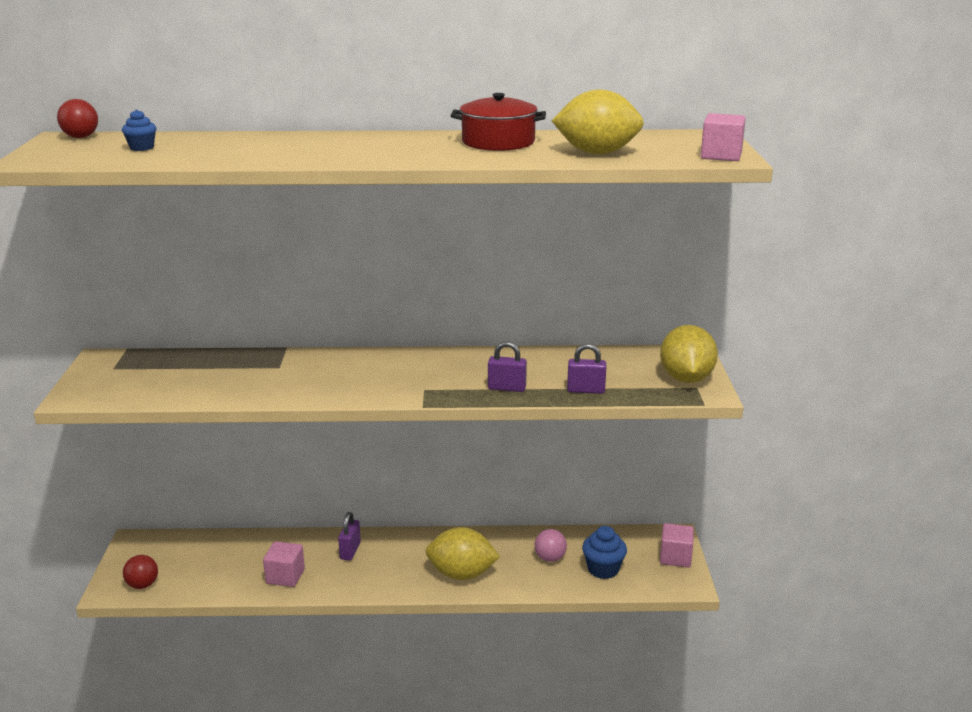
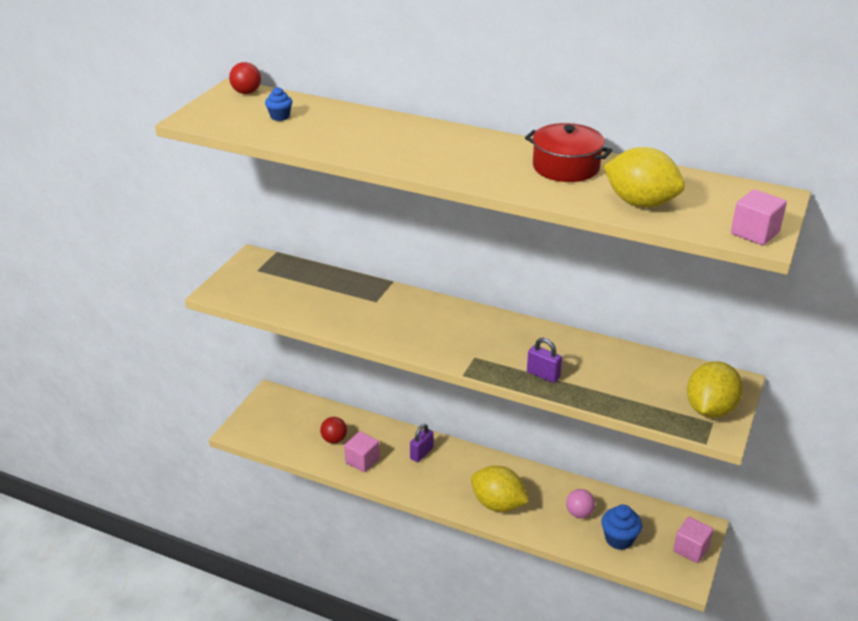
camera: 25 degrees right, 10 degrees up
(142, 585) = (259, 435): red ball -> red ball (334, 439)
(586, 390) = (609, 397): purple padlock -> none

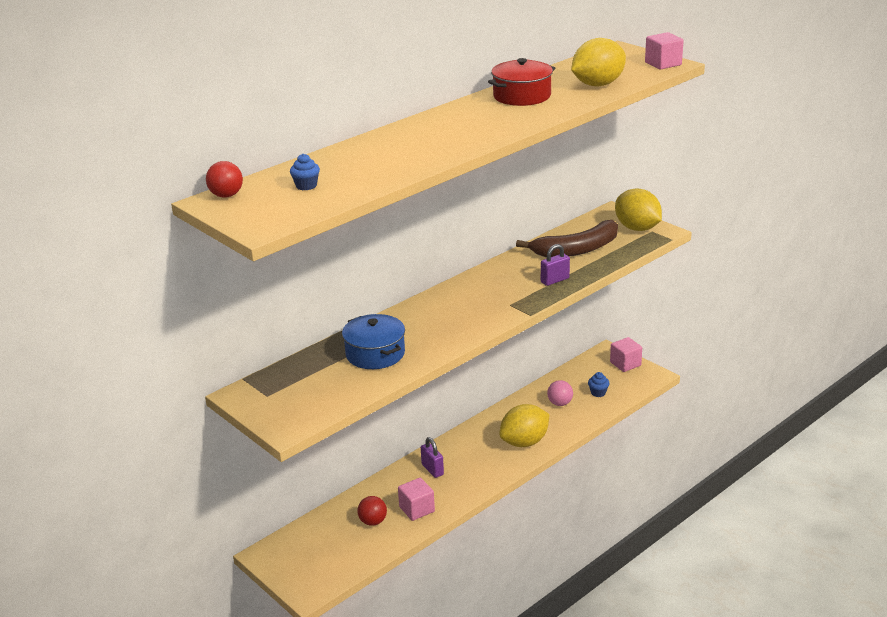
camera: 65 degrees left, 5 degrees down
(344, 303) = (375, 354): none -> blue pot
(619, 539) = (598, 393): blue cupcake -> blue cupcake, size x0.62
(621, 375) = (576, 250): none -> brown banana

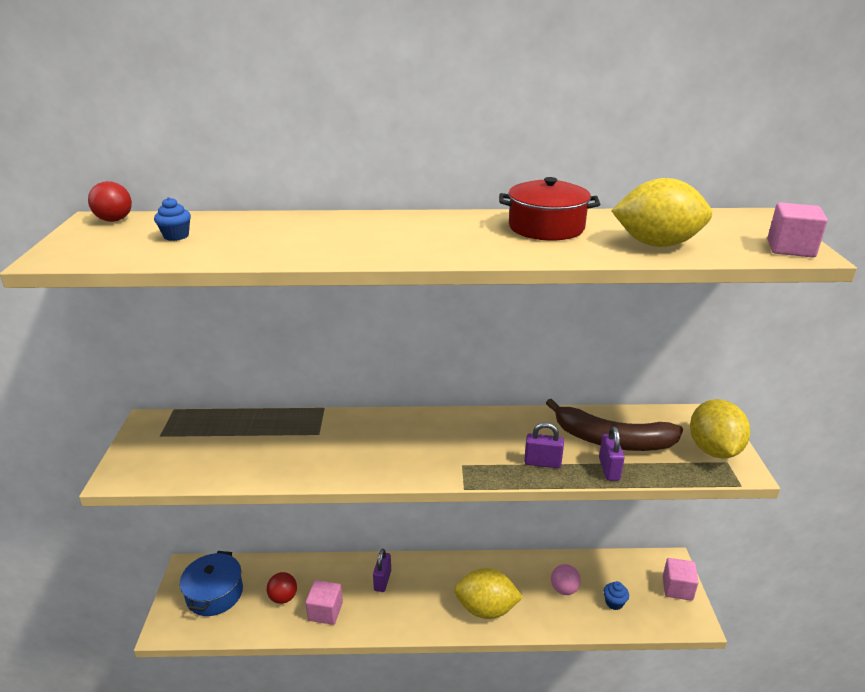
camera: 40 degrees right, 0 degrees up
(375, 354) = (284, 446): blue pot -> blue pot (214, 593)
(596, 265) = (609, 469): none -> purple padlock

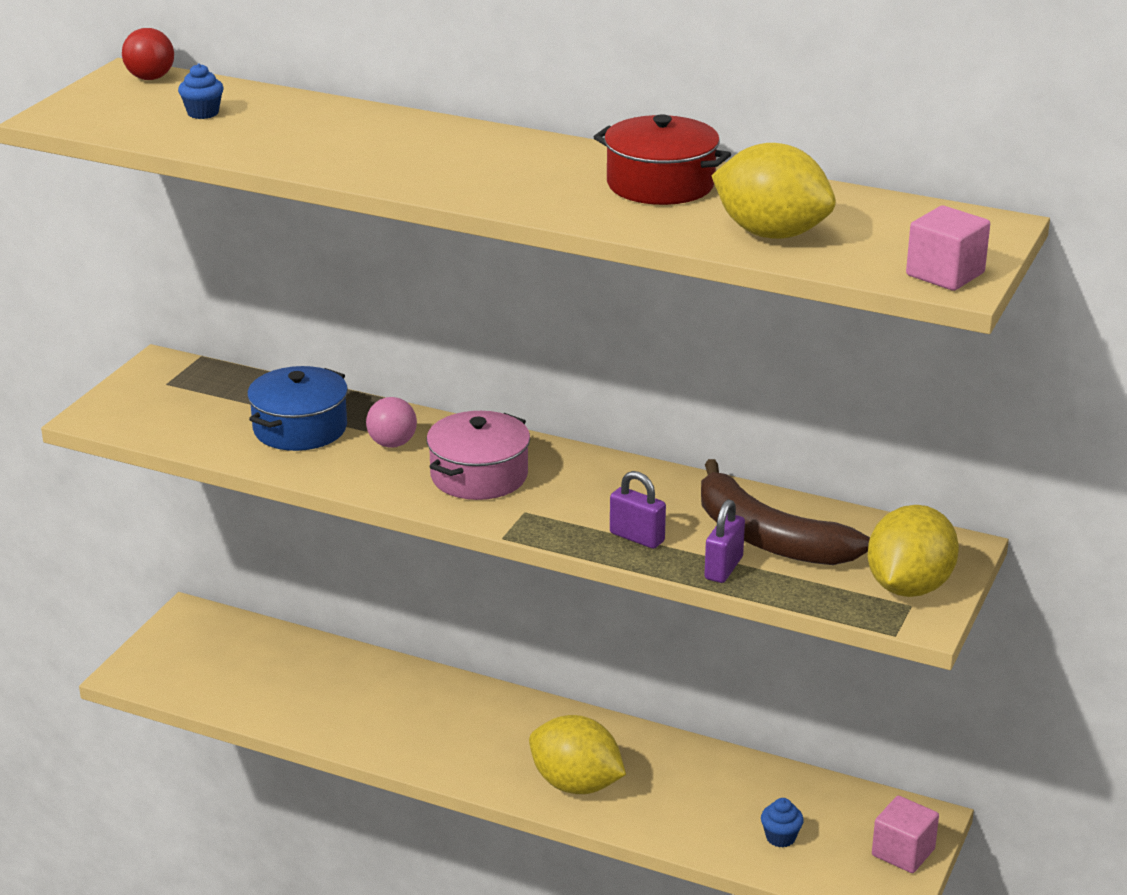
camera: 25 degrees right, 0 degrees up
(214, 593) = (210, 654): blue pot -> blue pot (300, 428)
(283, 597) = (298, 685): red ball -> none
(325, 611) = (345, 718): pink cube -> none
(382, 580) = (449, 707): purple padlock -> none
(414, 446) = (479, 475): none -> pink pot
(564, 589) = (715, 798): pink ball -> pink ball (392, 444)

